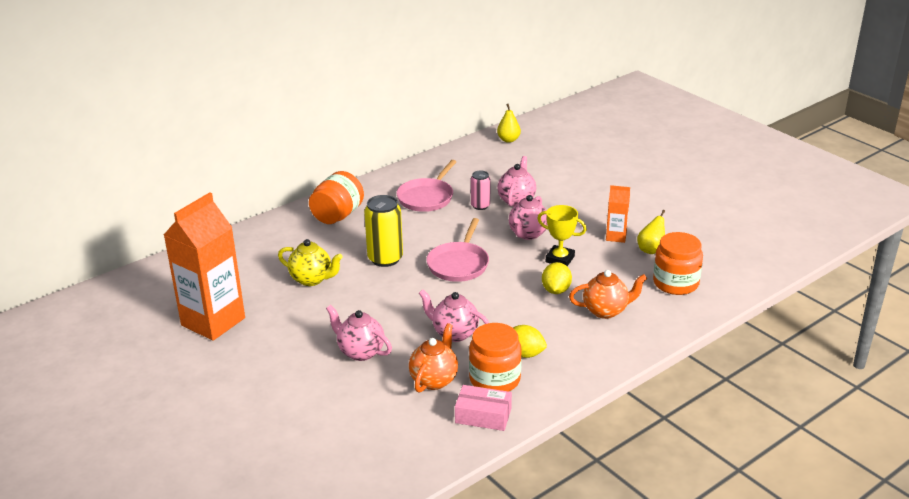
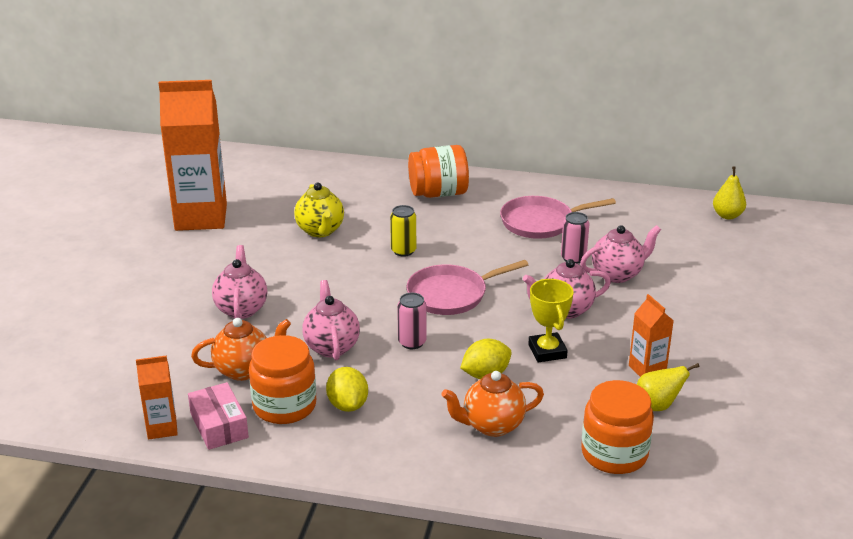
camera: 50 degrees right, 0 degrees up
(385, 259) = (403, 251): yellow can -> yellow can, size x0.59
(456, 442) = (162, 428): none -> orange carton
(490, 301) = (412, 342): none -> pink can
(606, 311) = (492, 425): orange teapot -> orange teapot turned 120 degrees clockwise

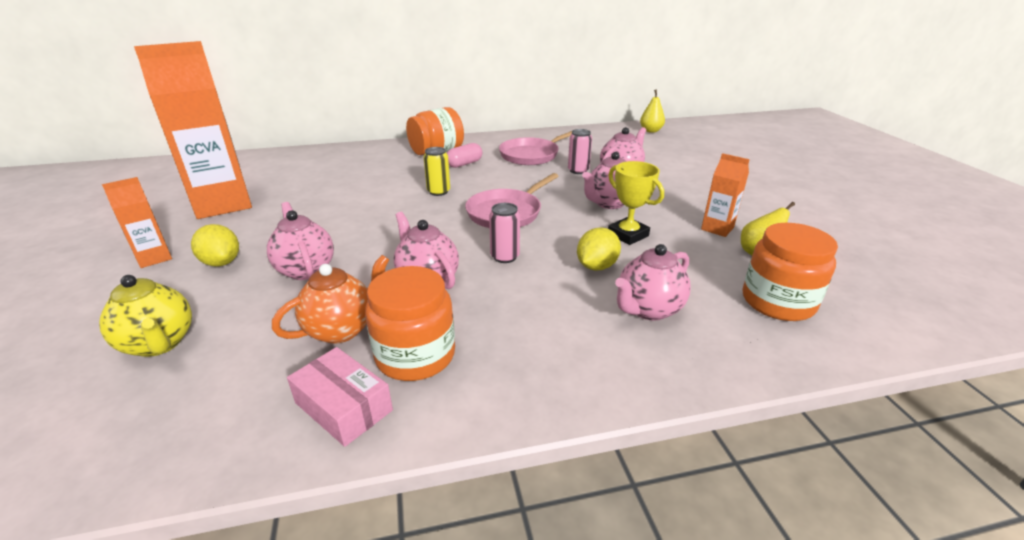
camera: 25 degrees left, 0 degrees up
(162, 428) = (260, 437): orange carton -> orange carton (154, 258)
(320, 231) = (352, 192): yellow teapot -> yellow teapot (160, 344)
(348, 405) = (487, 332): yellow lemon -> yellow lemon (221, 262)
(456, 218) = (464, 164): none -> pink capsule
(492, 425) = (648, 309): orange teapot -> pink teapot

